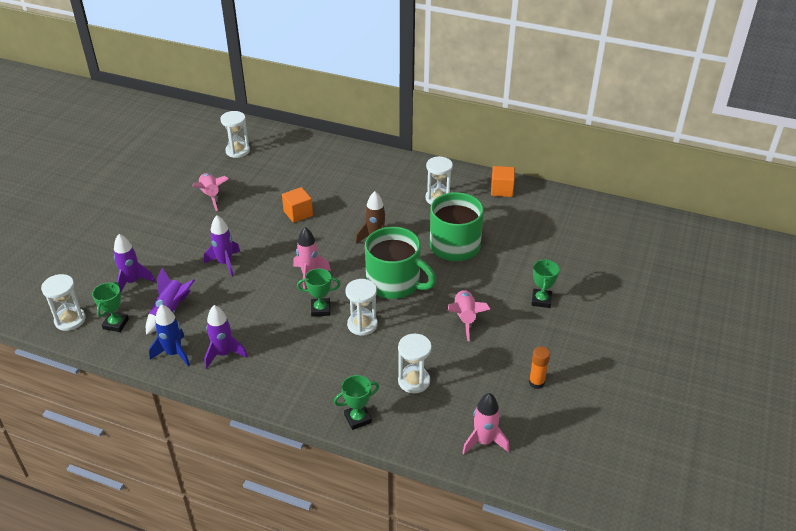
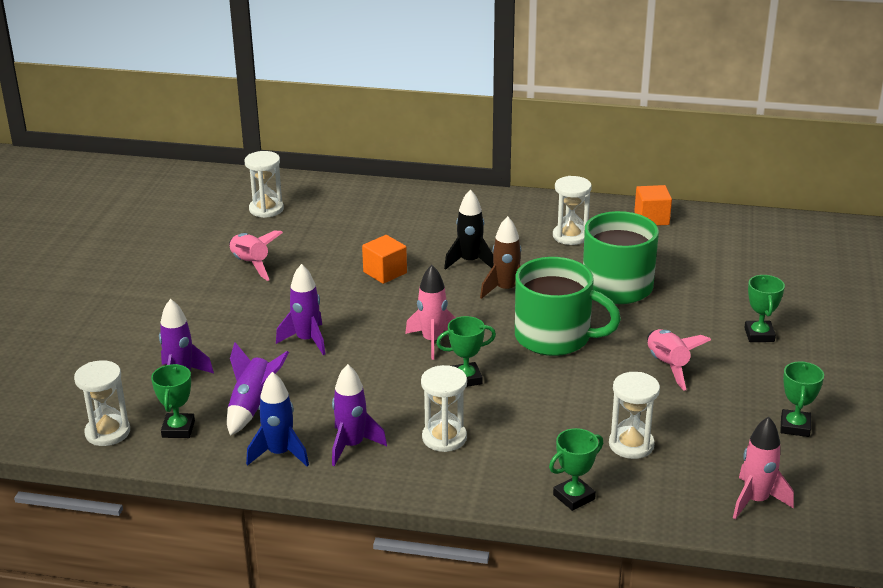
camera: 10 degrees left, 10 degrees down
(359, 212) = (470, 262): none -> black rocket
(362, 325) = (531, 389): white hourglass -> white hourglass (444, 438)
(536, 383) = (795, 426): orange glue stick -> green trophy

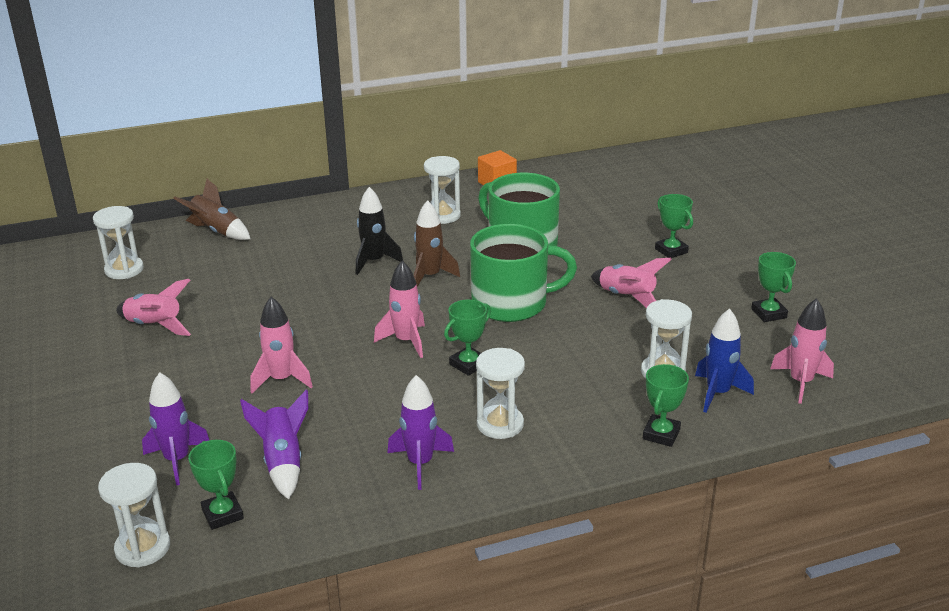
camera: 30 degrees left, 0 degrees up
(279, 454) = (355, 498): blue rocket -> blue rocket (718, 393)
(307, 340) = (282, 380): purple rocket -> pink rocket
(364, 196) = (216, 231): none -> brown rocket
(385, 272) = (302, 294): orange cube -> none

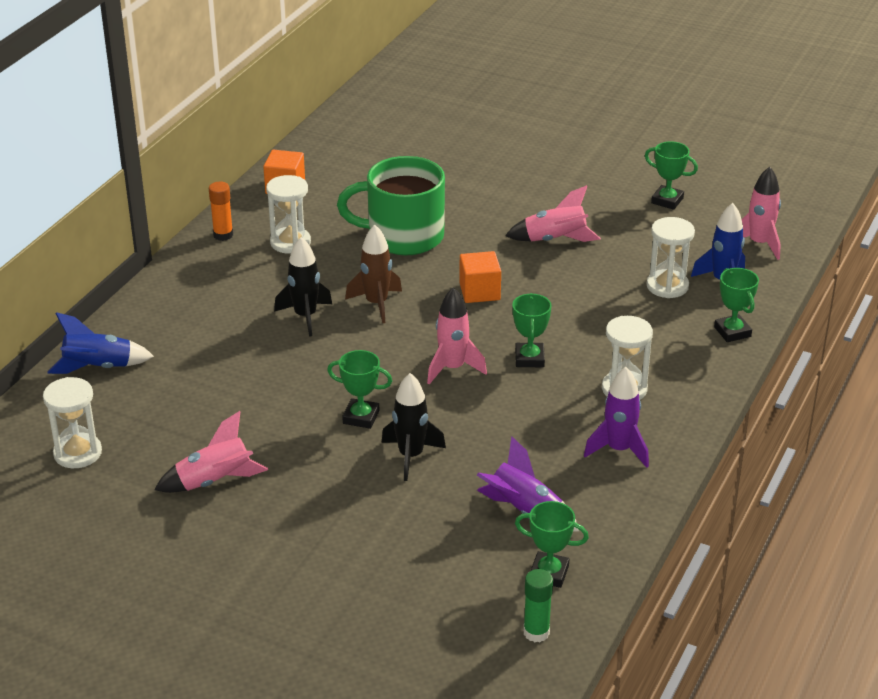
camera: 45 degrees left, 5 degrees up
(143, 548) = (536, 632): white hourglass -> green glue stick
(177, 460) = (445, 563): purple rocket -> none
(216, 231) = (98, 368): brown rocket -> blue rocket
(282, 380) = (411, 456): pink rocket -> black rocket
(411, 194) = (223, 235): none -> orange glue stick
(511, 303) = (479, 291): green mug -> orange cube
(671, 251) = (526, 182): green trophy -> green trophy (361, 417)

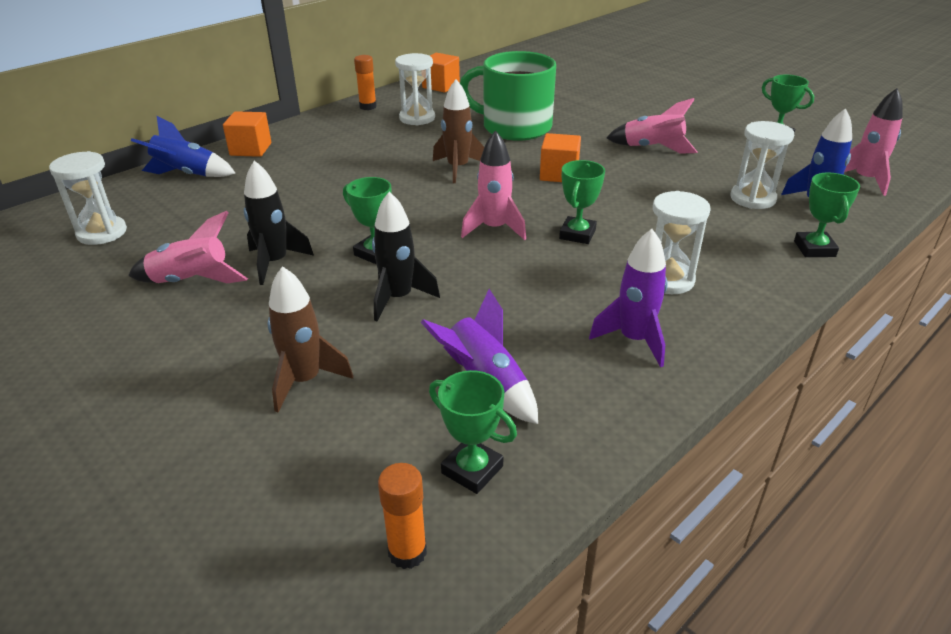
camera: 20 degrees right, 0 degrees up
(139, 321) = (251, 149): none -> orange cube
(305, 316) = (388, 167): black rocket -> black rocket (275, 263)
(384, 542) = (305, 381): none -> brown rocket
(536, 632) = (407, 552): green glue stick -> orange glue stick

